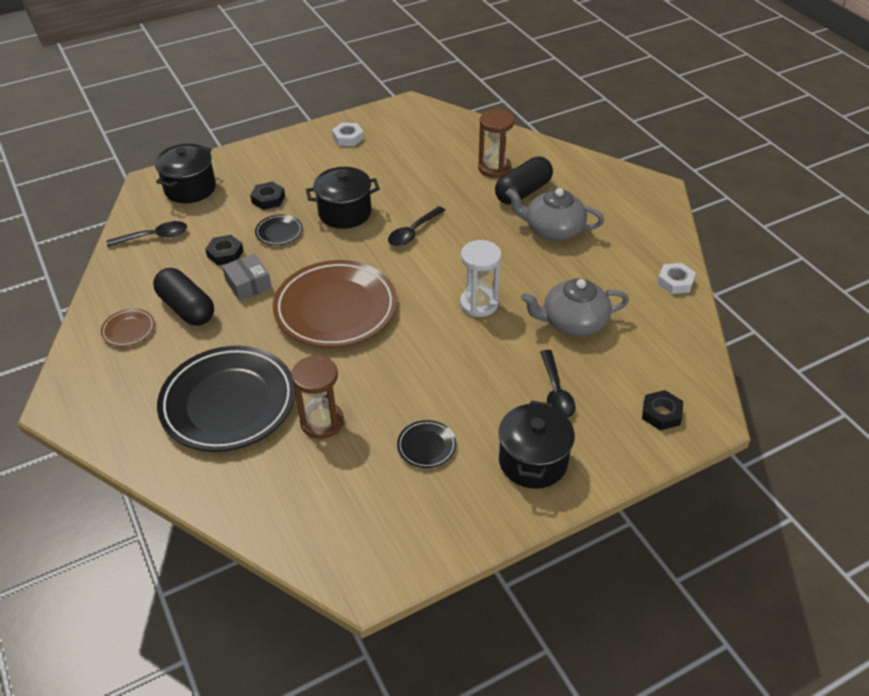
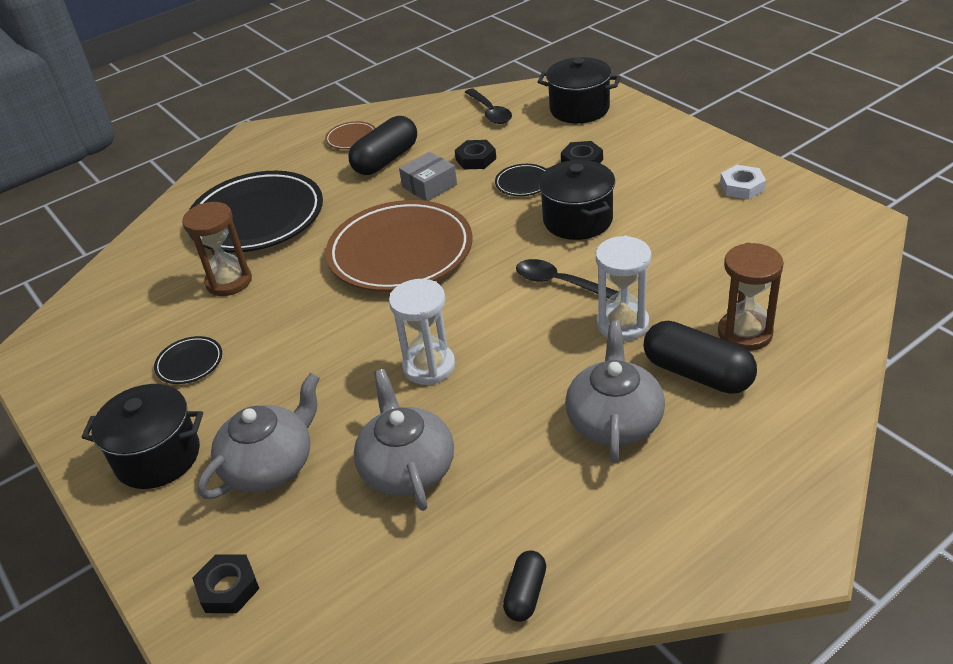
camera: 85 degrees right, 5 degrees down
(468, 212) = (622, 324): none -> white hourglass
(556, 392) = (270, 465): black spoon -> grey teapot
(675, 282) = (525, 594): white nut -> black capsule

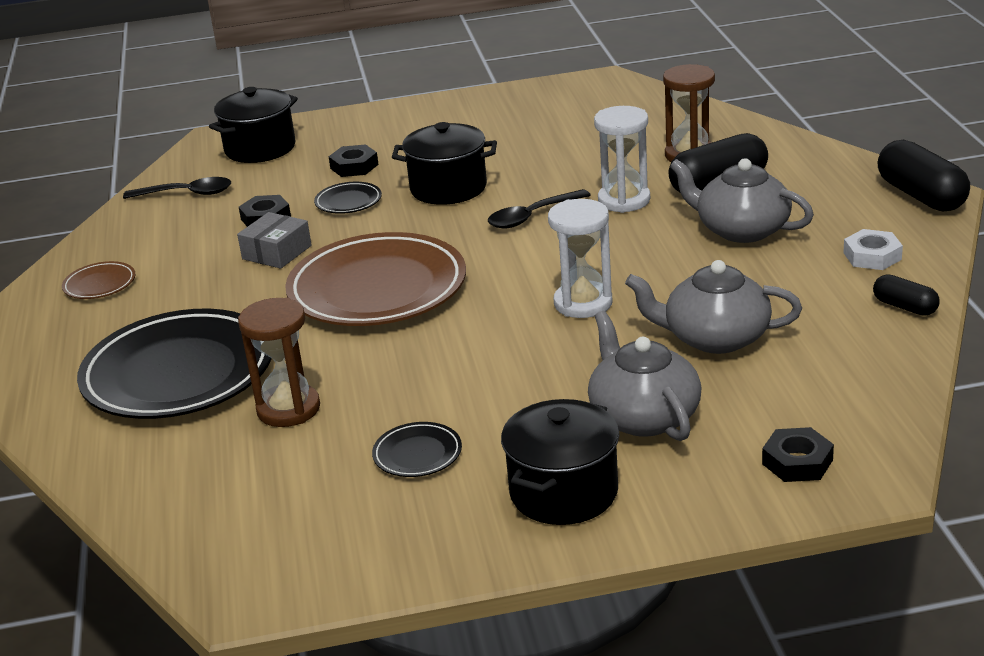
camera: 65 degrees left, 10 degrees down
(386, 160) = (184, 270): black capsule -> black capsule (921, 196)
(429, 186) = (276, 252): grey box -> grey box turned 45 degrees clockwise
(742, 187) = (498, 110): white nut -> white nut (872, 256)

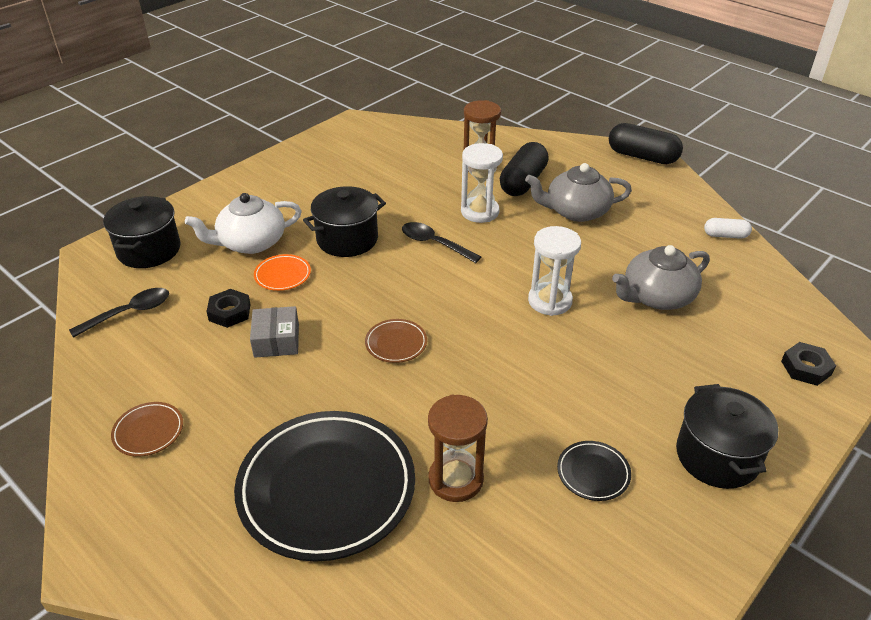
camera: 40 degrees left, 10 degrees up
(348, 202) = (282, 275): black plate -> orange plate
(354, 166) = (250, 243): black nut -> white teapot
(377, 289) = (396, 343): brown plate -> brown plate, size x0.42
(532, 216) = (434, 243): black spoon -> black spoon turned 105 degrees clockwise
(643, 416) = (689, 373): grey teapot -> none
(872, 256) = (668, 206): white nut -> none
(905, 307) = (725, 235): black capsule -> white capsule

